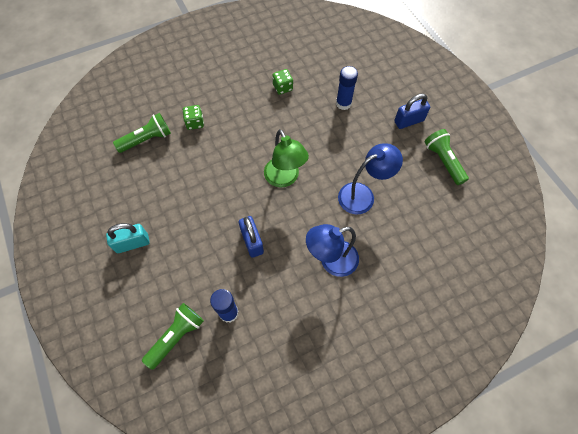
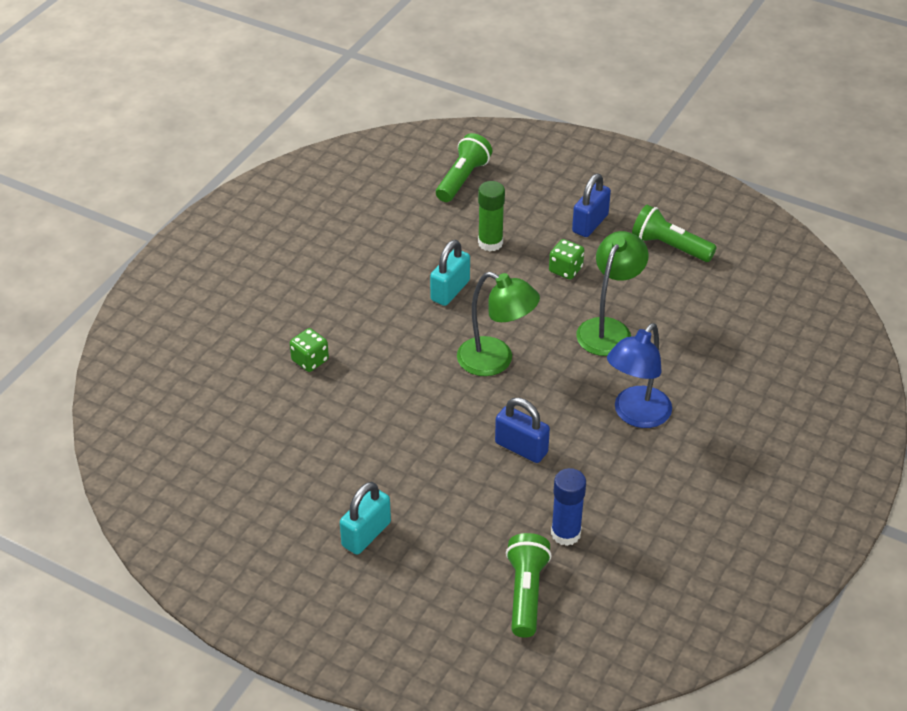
camera: 35 degrees left, 20 degrees down
(147, 139) = (260, 413): green flashlight -> green flashlight (462, 179)
(282, 87) = (391, 262): green dice -> green dice (565, 269)
(298, 121) = (450, 291): none -> turquoise padlock
(343, 103) = (490, 243): blue glue stick -> green glue stick
(363, 195) = (608, 329): blue lamp -> green lamp

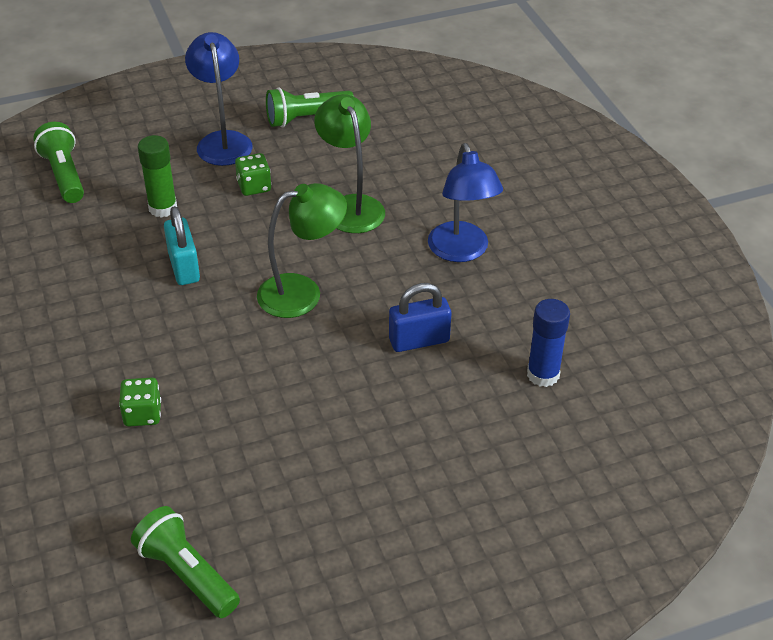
camera: 50 degrees left, 0 degrees up
(366, 534) = (405, 510): turquoise padlock -> none
(526, 593) = (583, 442): green flashlight -> green flashlight (187, 574)
(590, 223) = (222, 141): blue padlock -> blue lamp

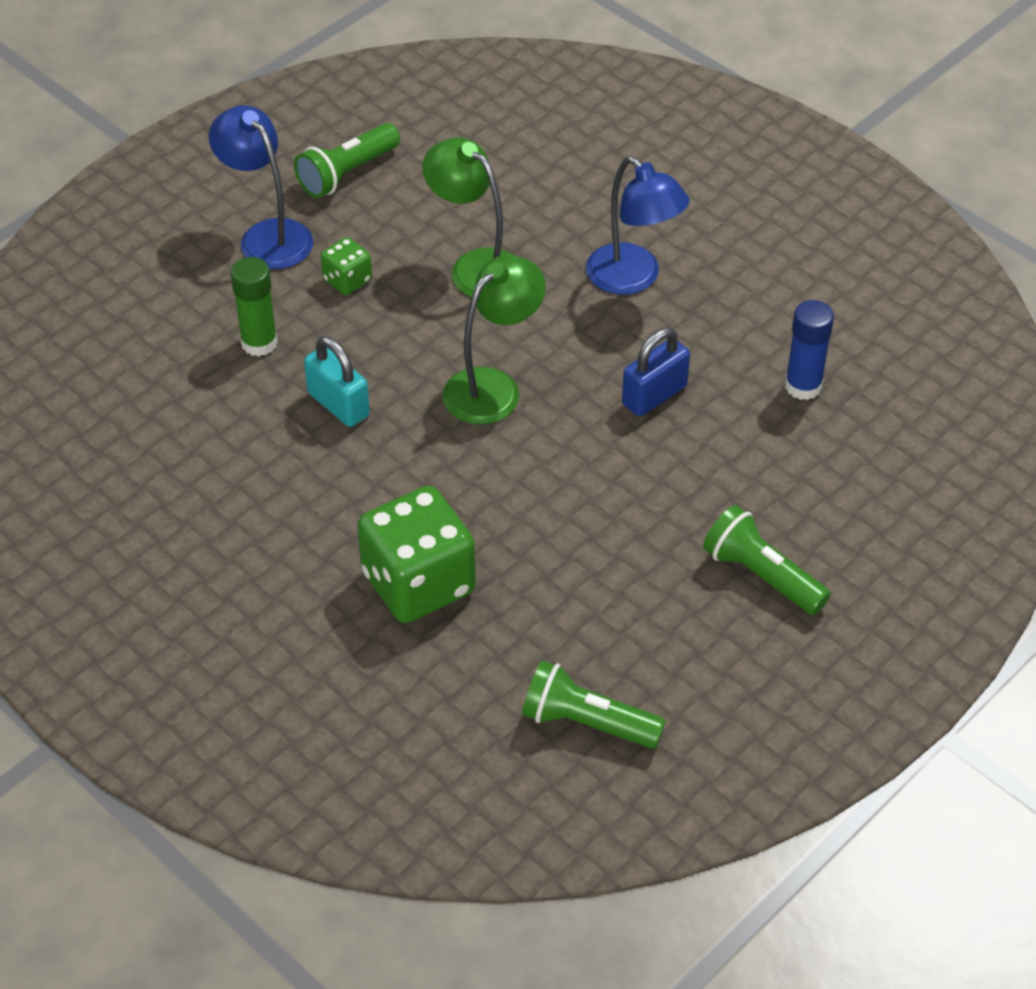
camera: 25 degrees left, 5 degrees up
(64, 175) = (106, 343): green flashlight -> green flashlight (761, 575)
(142, 414) = (418, 583): green dice -> green dice, size x2.10

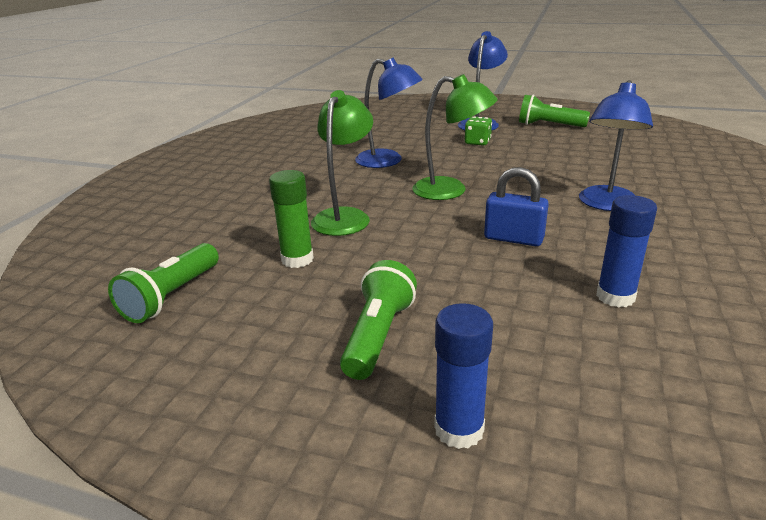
camera: 65 degrees right, 20 degrees down
(259, 343) = (409, 138): green glue stick -> green glue stick (297, 259)
(338, 404) = (388, 161): turquoise padlock -> blue lamp
(418, 583) = (271, 210): green dice -> none
(475, 266) = (536, 164): green lamp -> green lamp (345, 216)
(587, 723) = (172, 296): green flashlight -> green flashlight turned 150 degrees counterclockwise
(904, 572) = (459, 429): none -> blue glue stick

